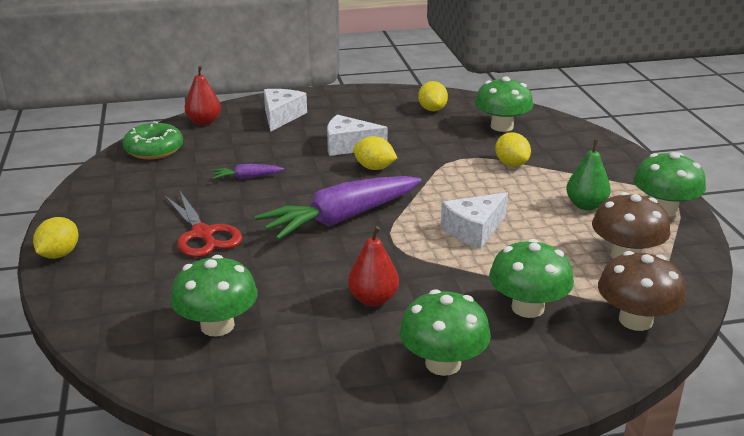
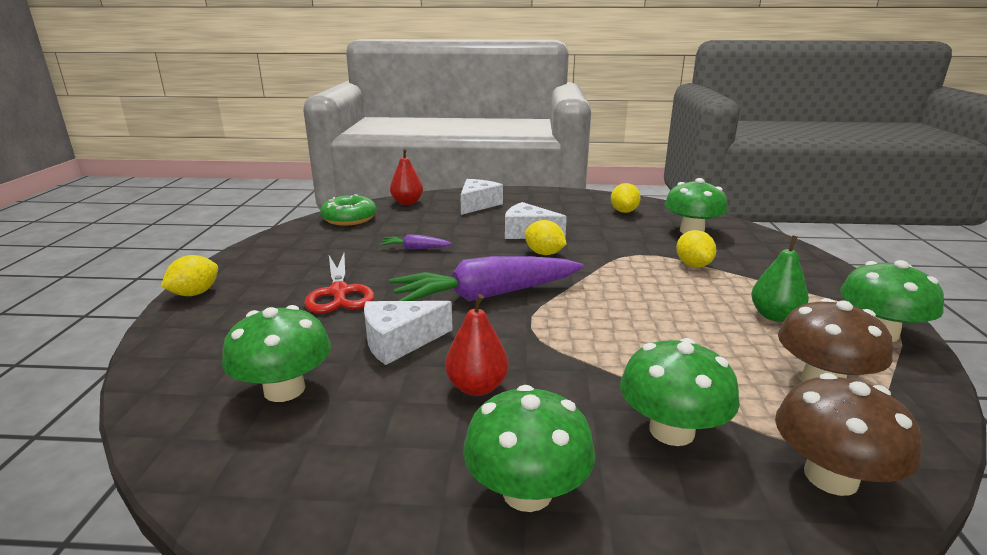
camera: 15 degrees right, 5 degrees down
(474, 230) = (629, 325): white cheese -> white cheese (399, 341)

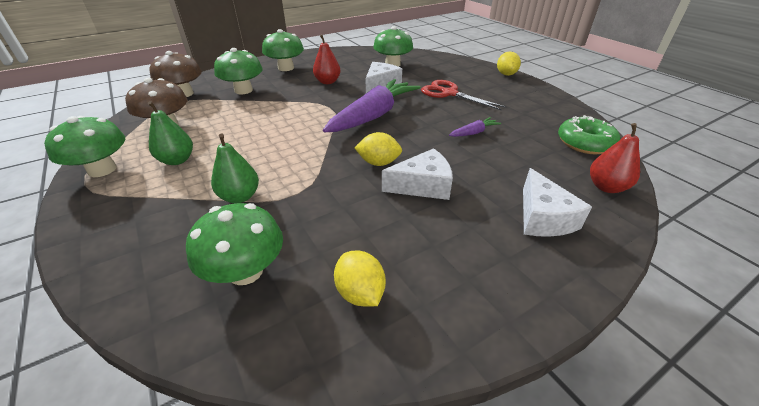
camera: 145 degrees right, 15 degrees up
(693, 265) = (240, 197): yellow lemon -> green pear

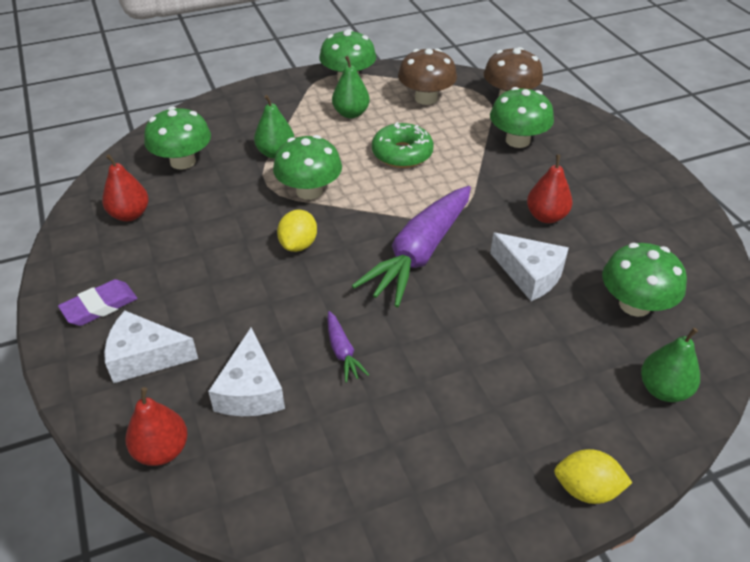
camera: 100 degrees right, 5 degrees up
(286, 68) = (606, 175): green mushroom -> green mushroom (309, 191)
(360, 293) = (130, 214): yellow lemon -> red pear
(374, 115) = (419, 254): purple carrot -> purple carrot turned 75 degrees clockwise
(422, 185) = (241, 273): white cheese -> white cheese (251, 390)
(442, 61) = (663, 390): none -> green pear
(449, 93) = (488, 358): red scissors -> none
(511, 268) = (100, 306): none -> purple eraser
(585, 143) = (270, 487): green donut -> green donut (402, 154)

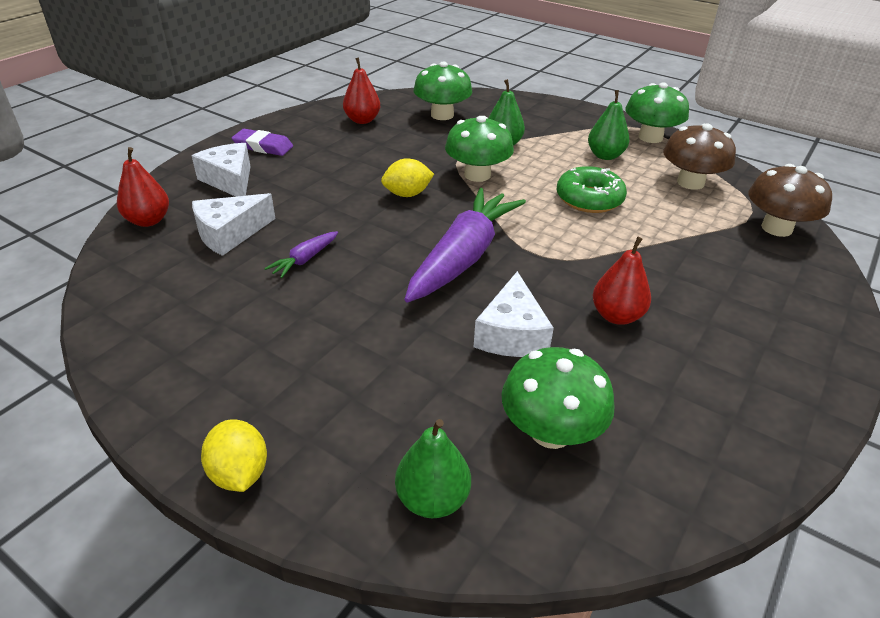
camera: 55 degrees right, 5 degrees down
(419, 254) = (464, 256): purple carrot -> purple carrot turned 120 degrees clockwise
(517, 140) = (713, 256): green mushroom -> none

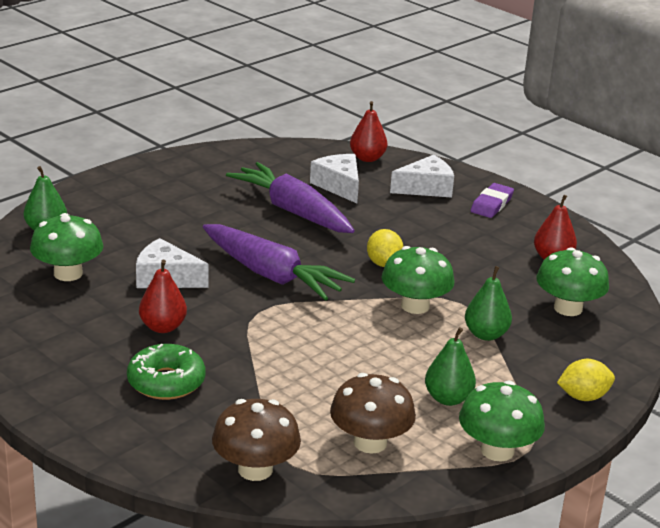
camera: 100 degrees right, 10 degrees down
(239, 473) = (99, 182): yellow lemon -> yellow lemon (583, 397)
(304, 260) = (292, 211): purple carrot -> purple carrot, size x2.33
(589, 199) = (349, 361): green donut -> green donut (166, 382)

